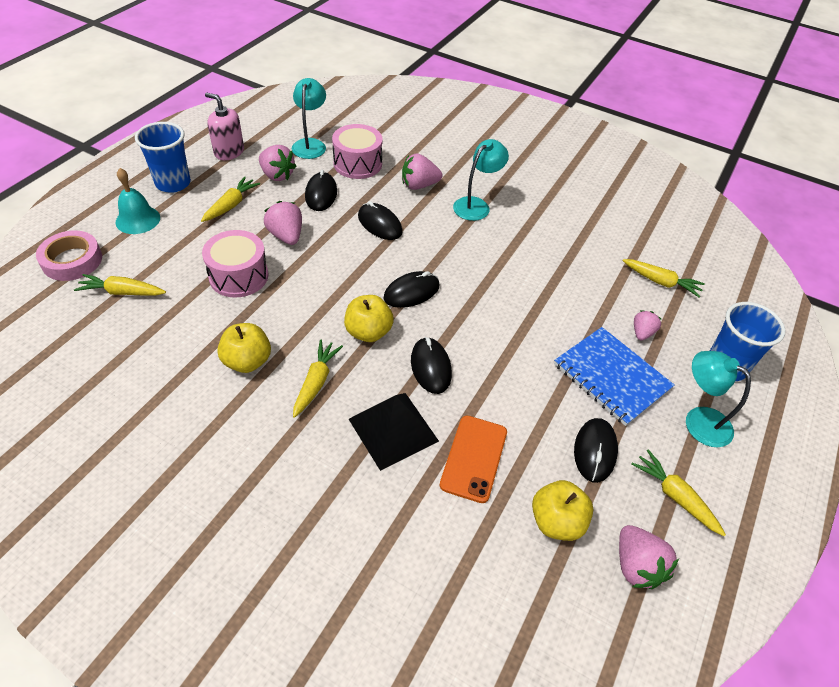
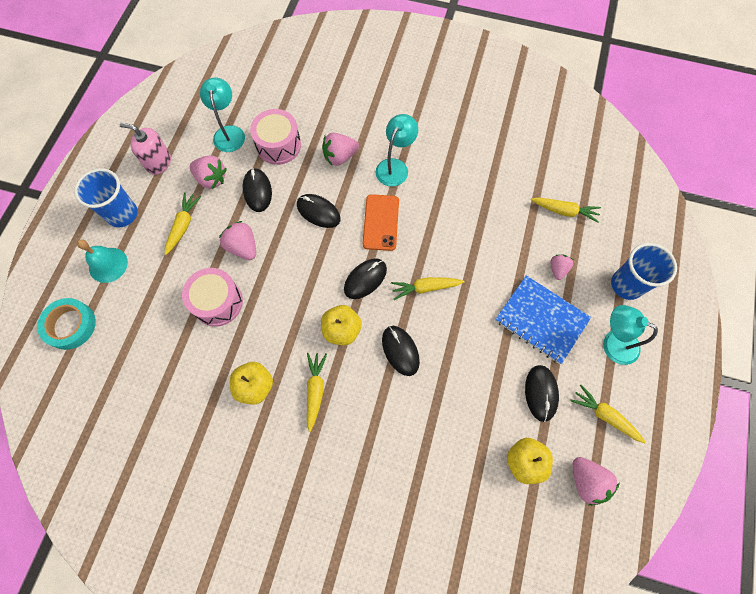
camera: 10 degrees left, 20 degrees up
(72, 260) = (70, 325): pink tape -> turquoise tape
(122, 292) = (127, 346): yellow carrot -> yellow carrot (425, 288)
(393, 430) = (387, 417): black pyramid -> none
(474, 458) = (453, 425): orange phone -> orange phone (381, 222)

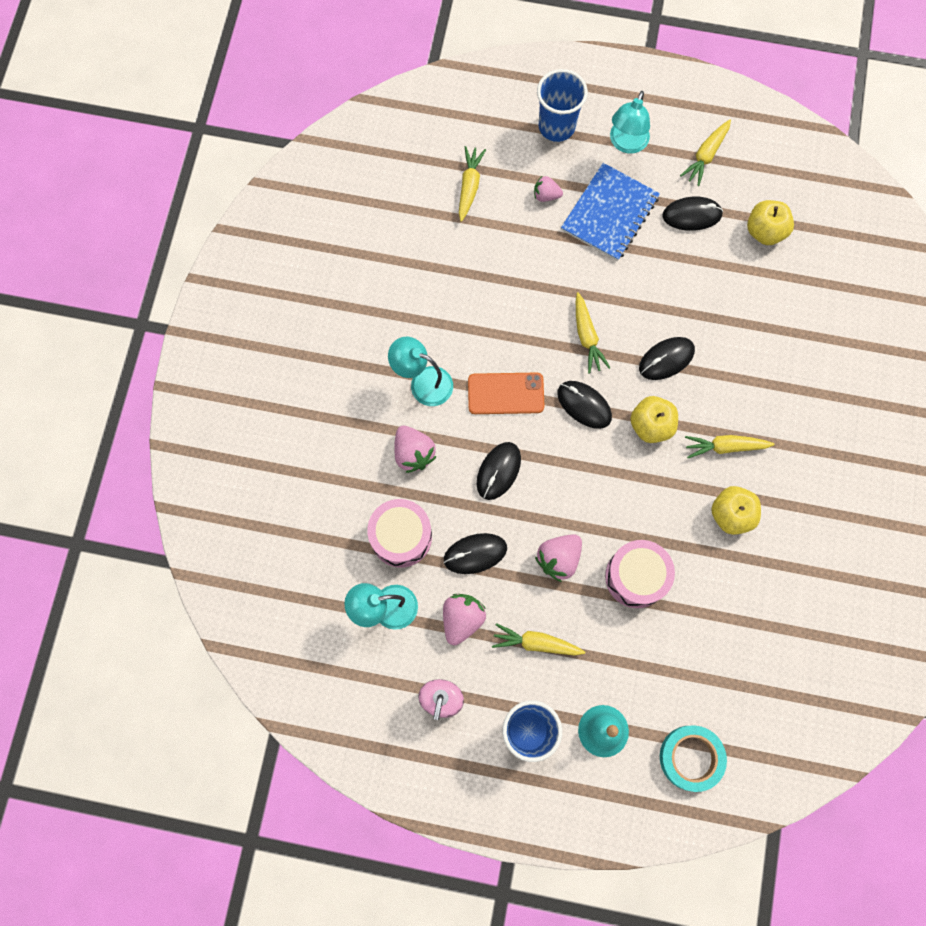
camera: 95 degrees left, 5 degrees up
(586, 481) = (773, 175): pink strawberry -> none

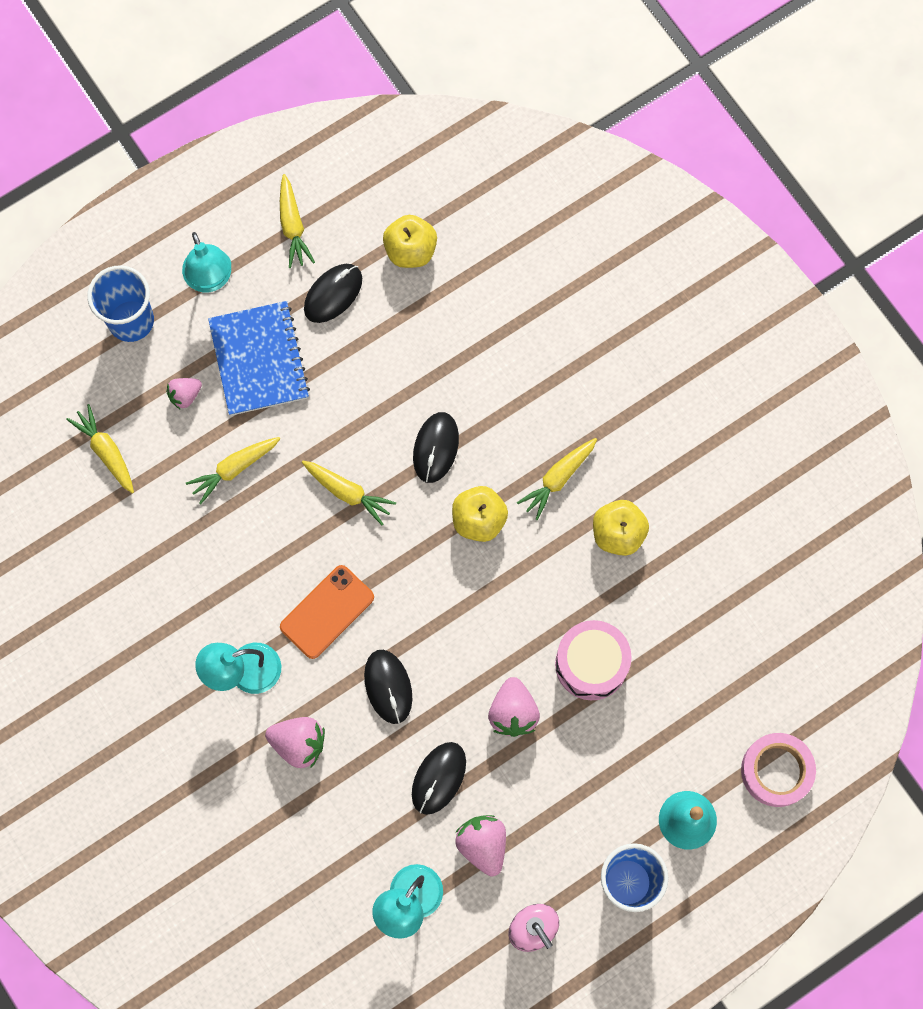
camera: 45 degrees left, 0 degrees up
(401, 537) = (361, 827): pink drum -> none
(535, 643) = (563, 803): yellow carrot -> yellow carrot (234, 469)
(584, 405) = (405, 557): black mouse -> none
(691, 758) = (776, 771): turquoise tape -> pink tape

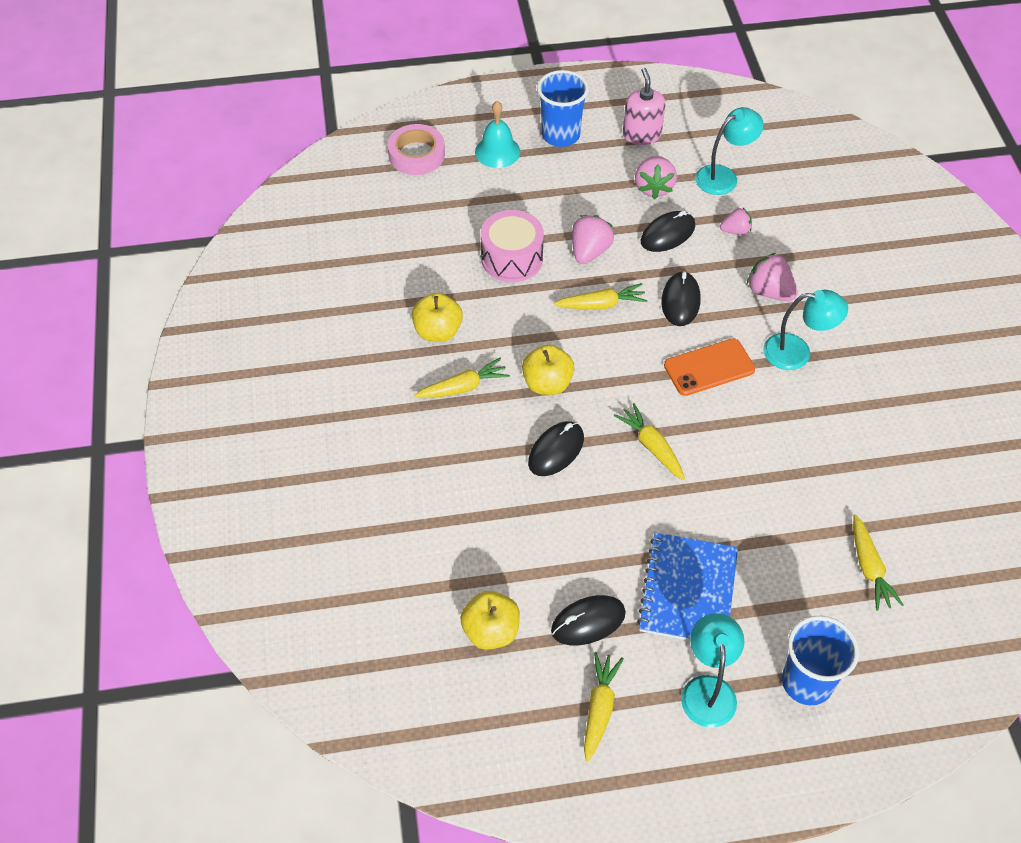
camera: 155 degrees left, 20 degrees down
(185, 395) = (774, 587): pink strawberry -> pink strawberry (735, 231)
(234, 469) = (749, 505): yellow carrot -> yellow carrot (601, 304)

